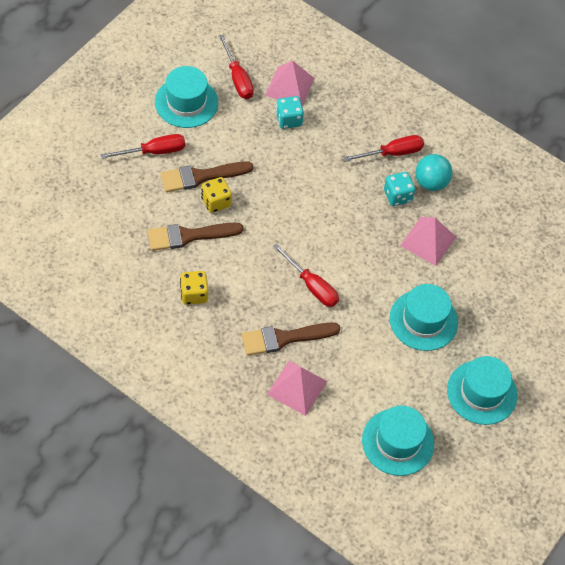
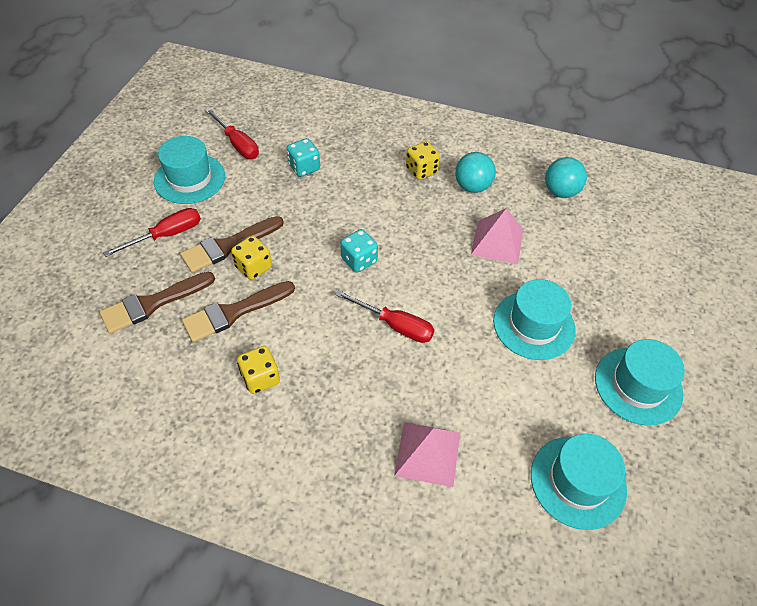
camera: 15 degrees left, 5 degrees down
(285, 338) = (389, 396): brown brush -> brown brush (153, 303)
(290, 86) = (294, 138): pink pyramid -> none
(392, 153) = (421, 170): red screwdriver -> yellow dice
(397, 196) = (445, 208): turquoise dice -> turquoise dice (359, 260)
(508, 211) = (560, 192): none -> turquoise ball

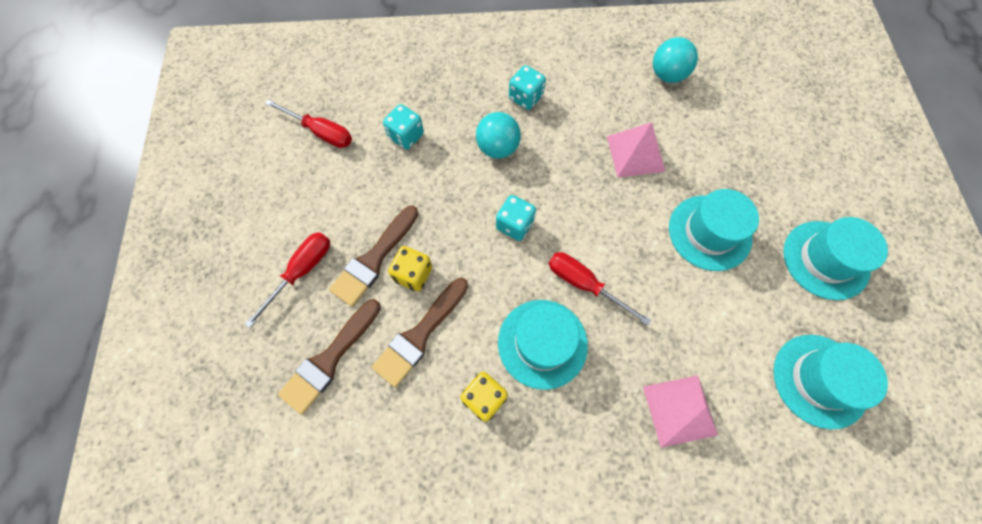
camera: 20 degrees left, 15 degrees up
(190, 179) = (290, 193): turquoise hat -> turquoise hat (542, 343)
(395, 325) = (584, 284): red screwdriver -> red screwdriver turned 150 degrees counterclockwise
(421, 170) = (526, 97): yellow dice -> turquoise dice
(472, 186) = (583, 99): turquoise ball -> turquoise ball (497, 148)

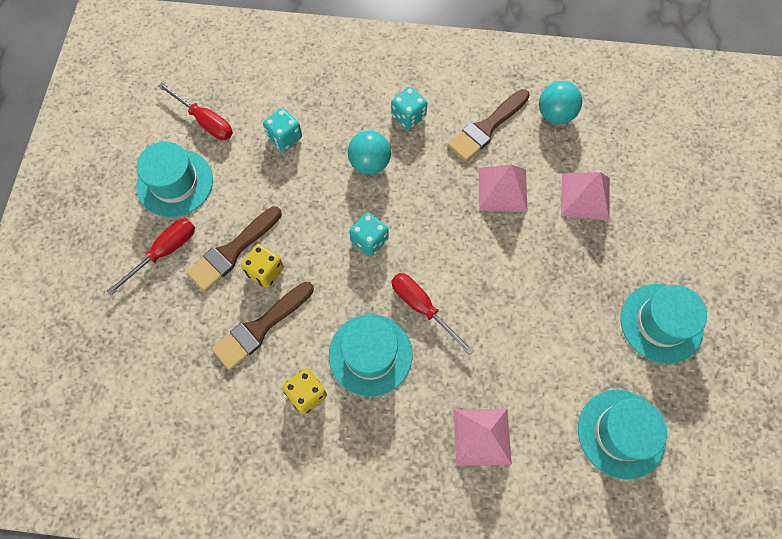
camera: 10 degrees right, 0 degrees up
(330, 359) = (176, 335): brown brush -> brown brush (487, 127)
(709, 232) = (555, 278): turquoise hat -> turquoise hat (175, 183)
(717, 148) = (585, 196): none -> pink pyramid

